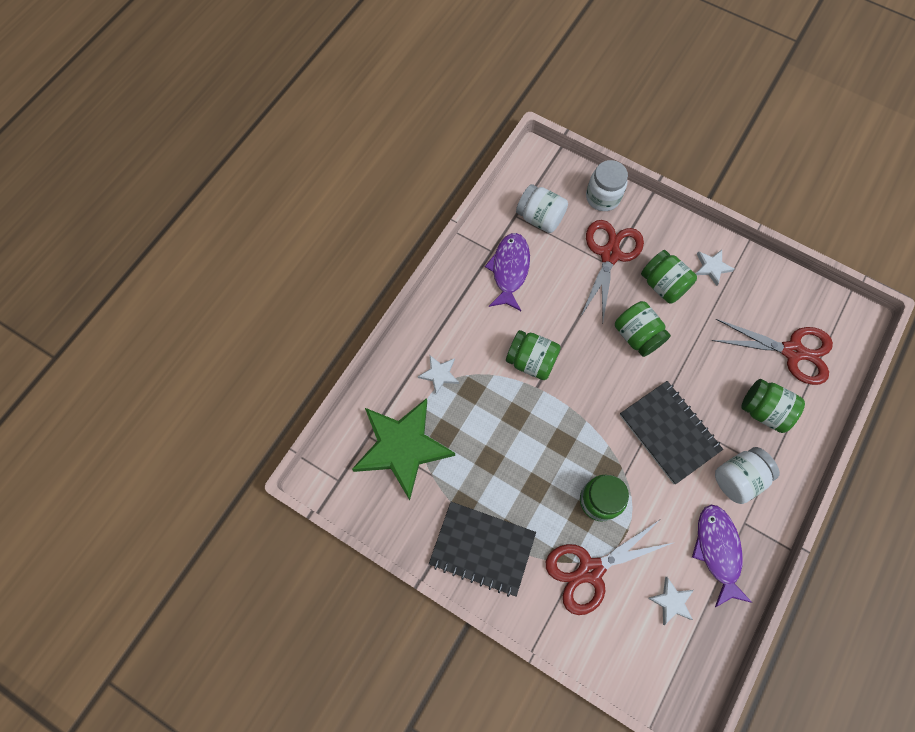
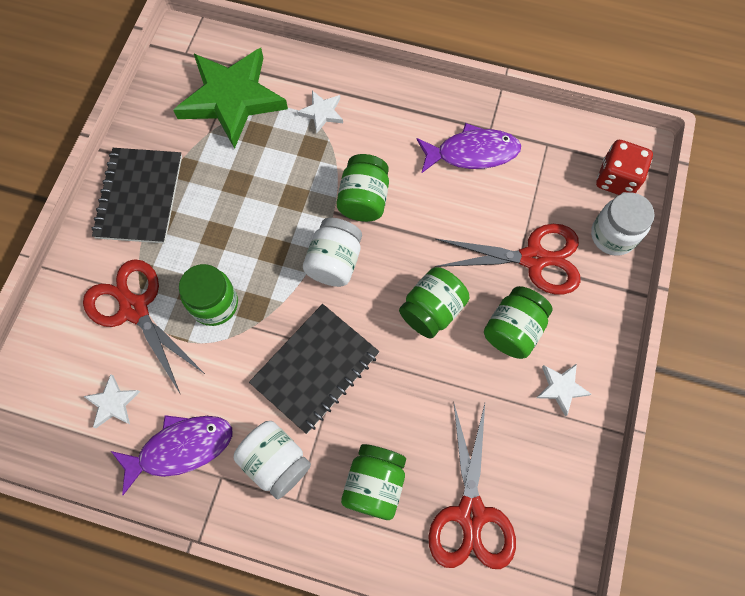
camera: 75 degrees right, 0 degrees up
(540, 218) = (554, 170): white jar -> white jar (334, 262)
(557, 180) = (616, 179): none -> red dice

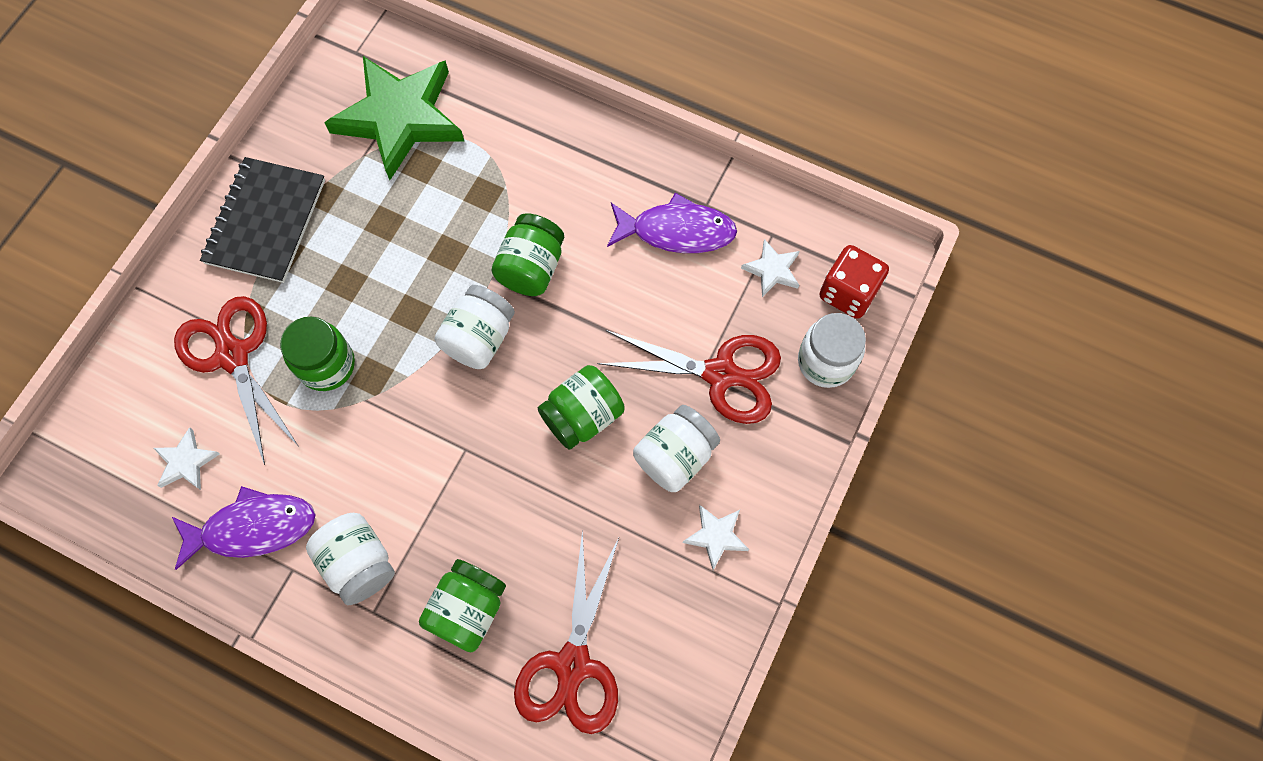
camera: 10 degrees right, 0 degrees up
(315, 368) = (428, 462): black notebook -> none
(322, 113) = (504, 152): white star -> white star (772, 270)
(513, 330) = (675, 456): green jar -> white jar

